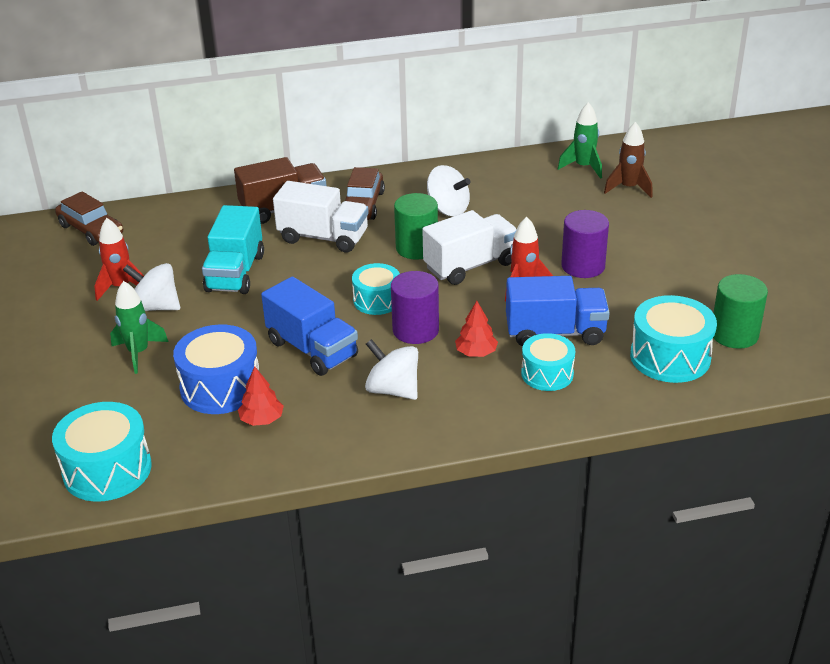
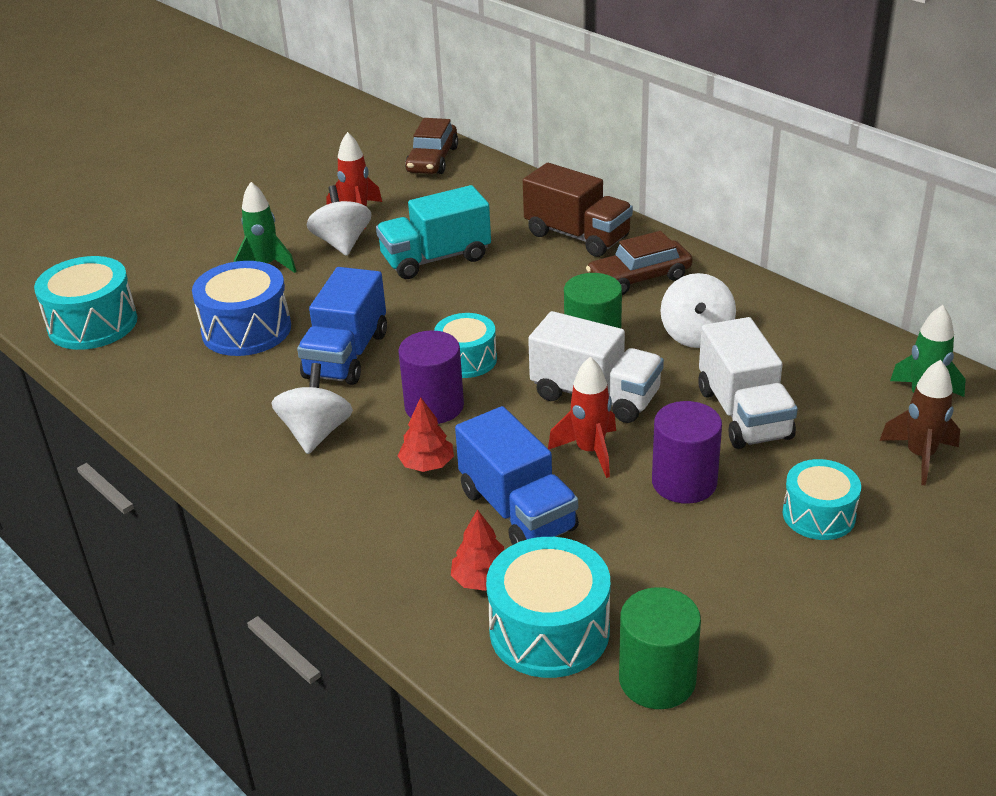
camera: 60 degrees right, 0 degrees up
(262, 420) = (213, 373): red tree -> red tree (482, 580)
(323, 237) = (550, 280): white truck -> white truck (744, 414)
(547, 374) = (429, 534): turquoise drum -> turquoise drum (818, 515)

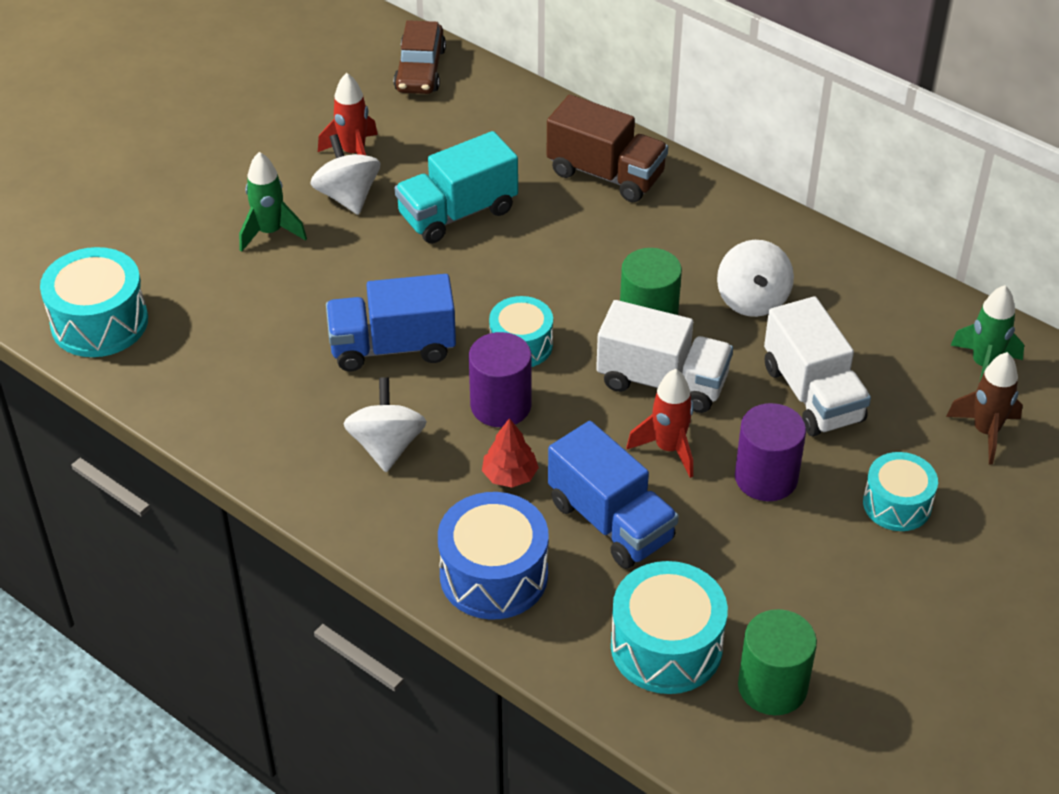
camera: 10 degrees left, 10 degrees up
(246, 330) = (274, 320): blue drum -> blue drum (493, 575)
(346, 355) = (392, 347): blue truck -> blue truck turned 75 degrees clockwise
(482, 580) = (592, 599): red tree -> none
(639, 278) = (682, 228): brown car -> none

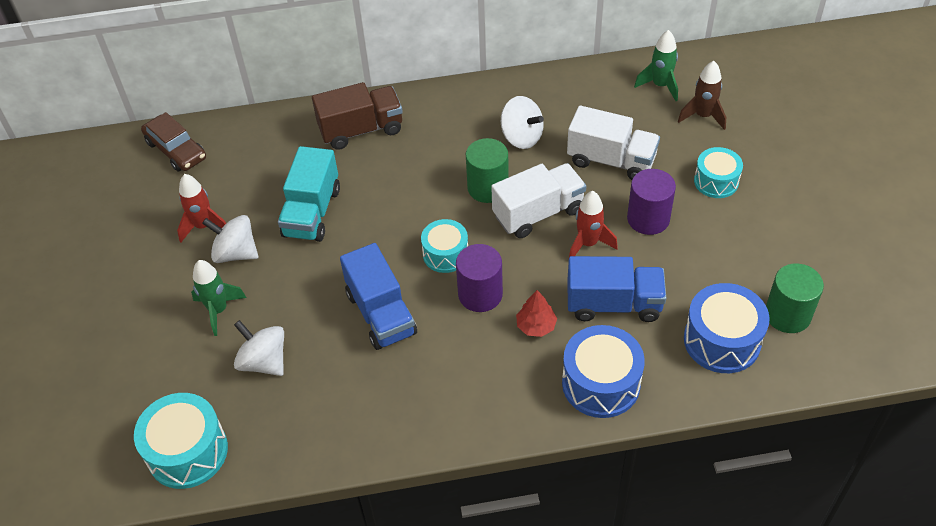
camera: 45 degrees left, 5 degrees up
(386, 446) = (454, 368): white spinning top -> white spinning top (264, 362)
(392, 347) = (381, 314): blue truck -> blue truck turned 60 degrees counterclockwise
(666, 646) = (722, 340): turquoise drum -> blue drum

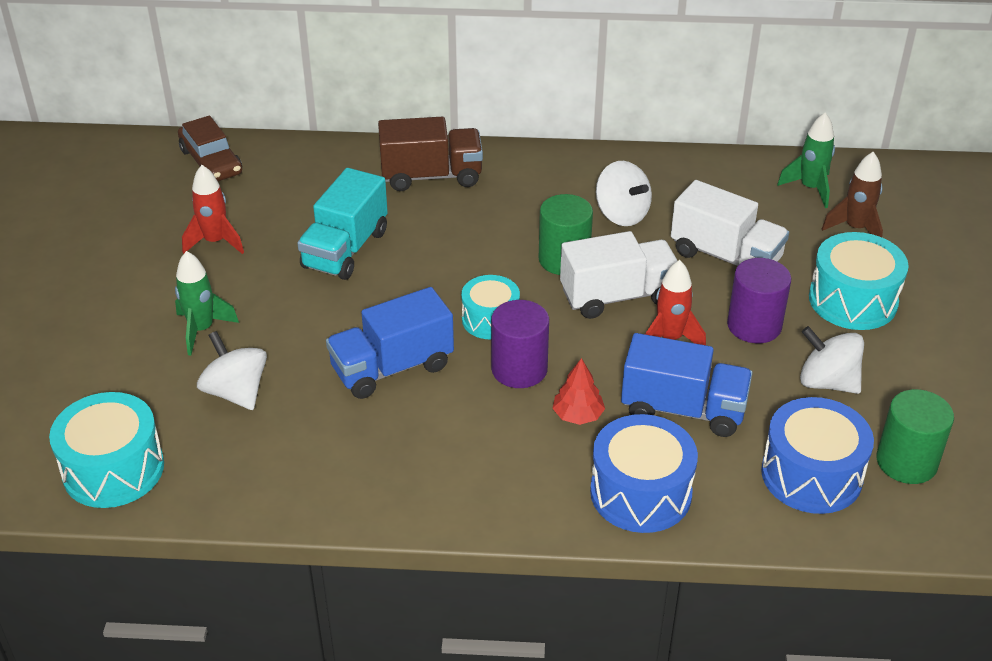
camera: 10 degrees right, 10 degrees down
(235, 253) = (242, 275): white spinning top -> white spinning top (827, 382)
(381, 314) = (392, 368): blue truck -> blue truck turned 75 degrees clockwise
(716, 181) = (852, 300): turquoise drum -> turquoise drum, size x1.54

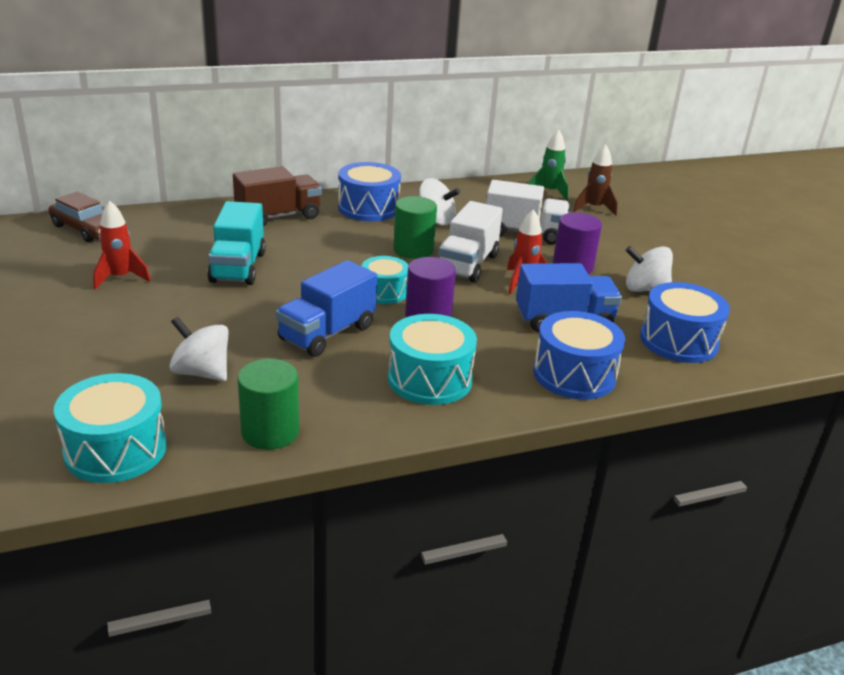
camera: 25 degrees left, 10 degrees down
(202, 330) = (143, 336): green rocket -> none
(548, 179) = (368, 208): none -> blue drum
(578, 415) = (492, 337): red tree -> none
(618, 296) = (468, 264): white truck -> white truck turned 150 degrees clockwise
(852, 300) = (623, 244): turquoise drum -> turquoise drum (429, 379)
(906, 462) = (730, 322): green cylinder -> green cylinder (270, 432)

